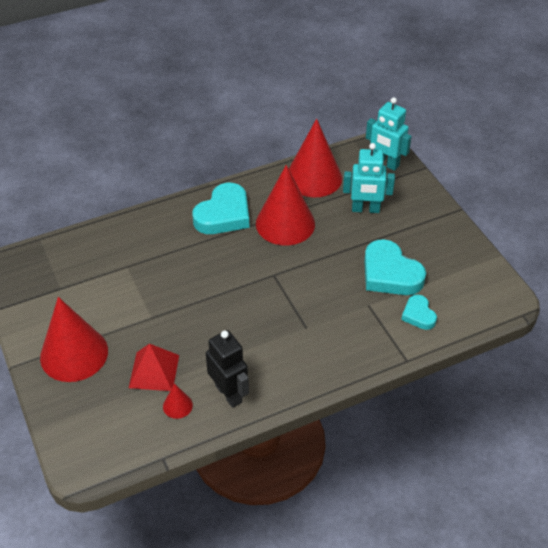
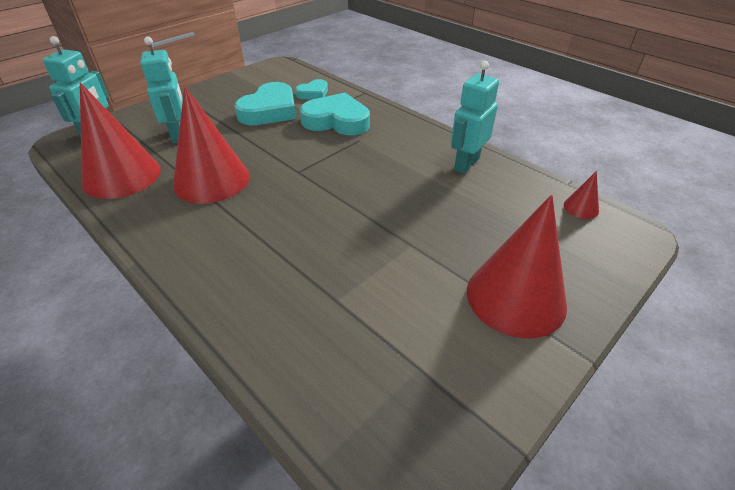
camera: 110 degrees left, 5 degrees down
(154, 371) = (482, 218): red pyramid -> none
(177, 405) = (506, 190): red cone -> red cone (581, 208)
(223, 214) = (203, 232): turquoise heart -> turquoise heart (336, 121)
(229, 394) = (466, 164): black robot -> turquoise robot

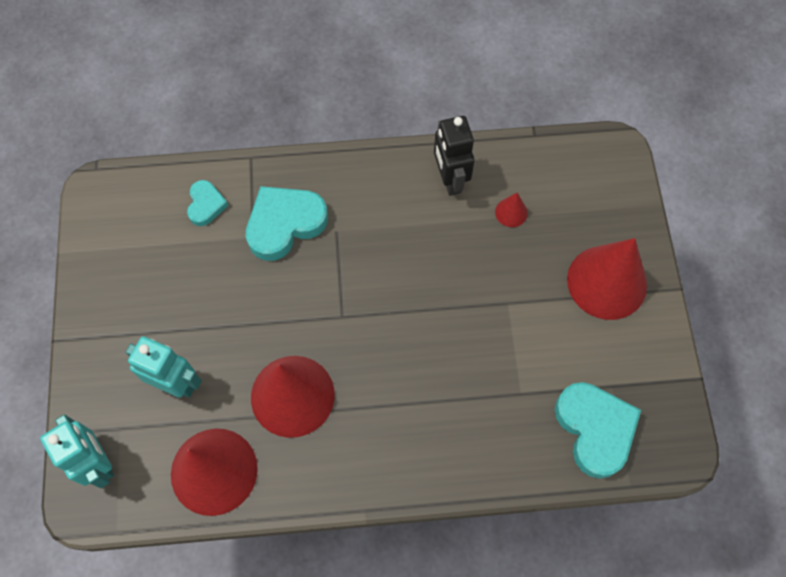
camera: 50 degrees left, 25 degrees up
(270, 110) = (204, 270): turquoise heart -> turquoise heart (595, 429)
(466, 164) = (450, 179): turquoise robot -> black robot
(581, 208) = (566, 155): red cone -> red cone (511, 212)

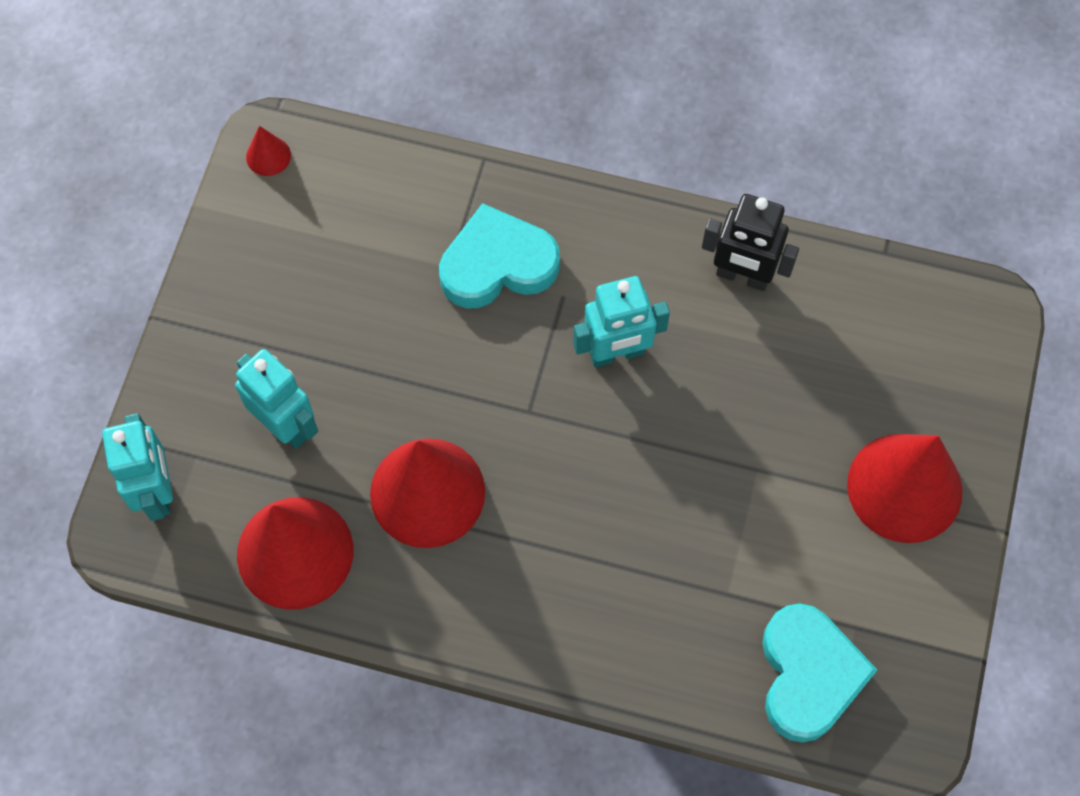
camera: 20 degrees right, 0 degrees up
(206, 205) = (403, 204): turquoise heart -> none
(386, 257) = (616, 353): none -> turquoise robot
(450, 179) = (742, 276): black robot -> black robot turned 75 degrees counterclockwise
(511, 212) = (809, 349): red cone -> red cone (268, 156)

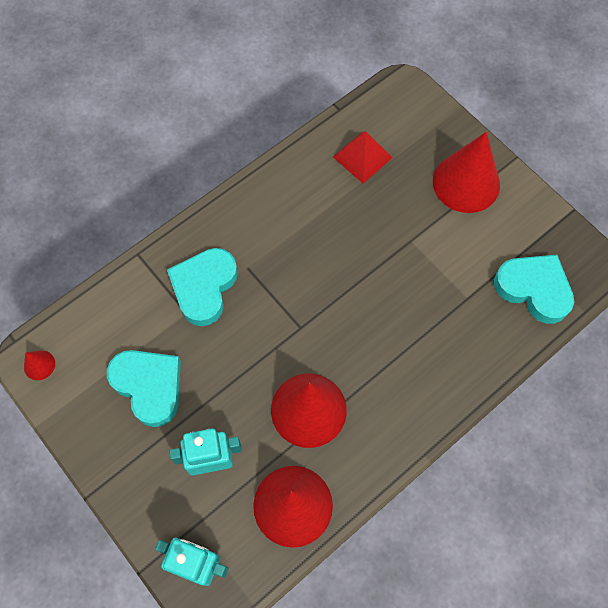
camera: 55 degrees left, 0 degrees up
(327, 291) = (149, 386): none -> turquoise heart
(616, 353) = (300, 263): turquoise robot -> none
(742, 276) = (303, 178): black robot -> none
(834, 329) = (362, 157): none -> red pyramid

